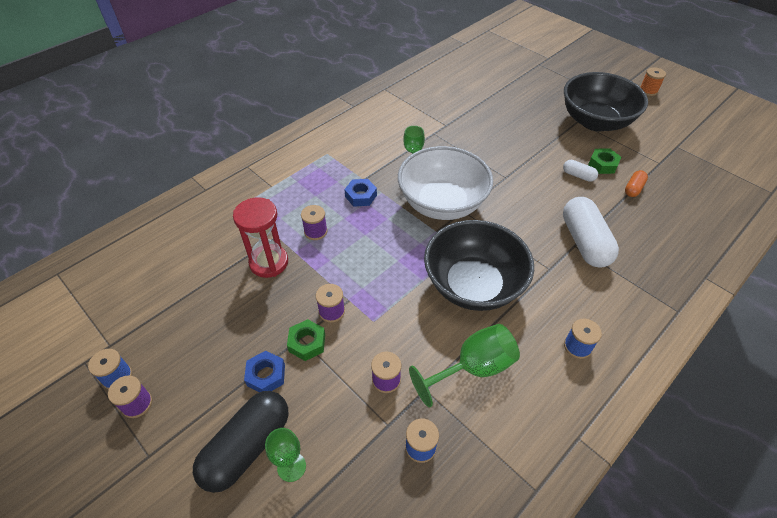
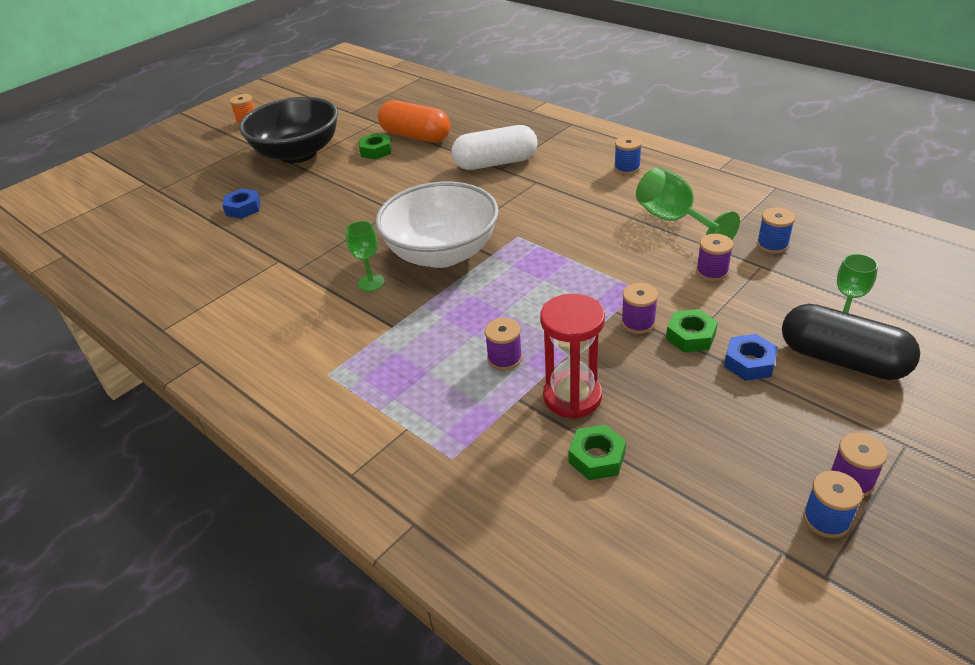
camera: 90 degrees left, 10 degrees down
(215, 268) = (597, 457): none -> green nut
(361, 196) = (429, 324): blue nut -> blue nut (243, 208)
(473, 285) = (569, 225): black bowl -> none
(578, 175) = (393, 165): white capsule -> none
(633, 188) = (415, 136): orange capsule -> orange capsule, size x2.11

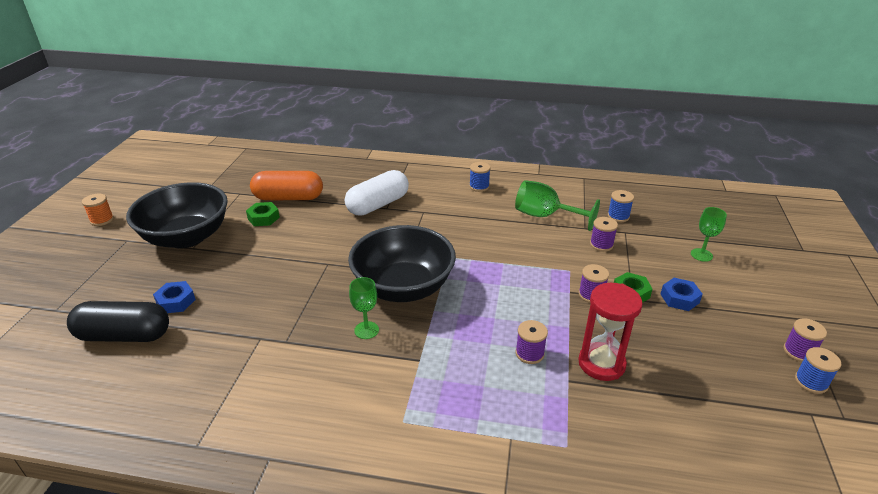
camera: 35 degrees left, 5 degrees down
(442, 253) = (403, 287): white bowl -> black bowl
(597, 457) = (658, 400): green nut -> none
(842, 360) = (723, 278): black capsule -> black capsule (124, 335)

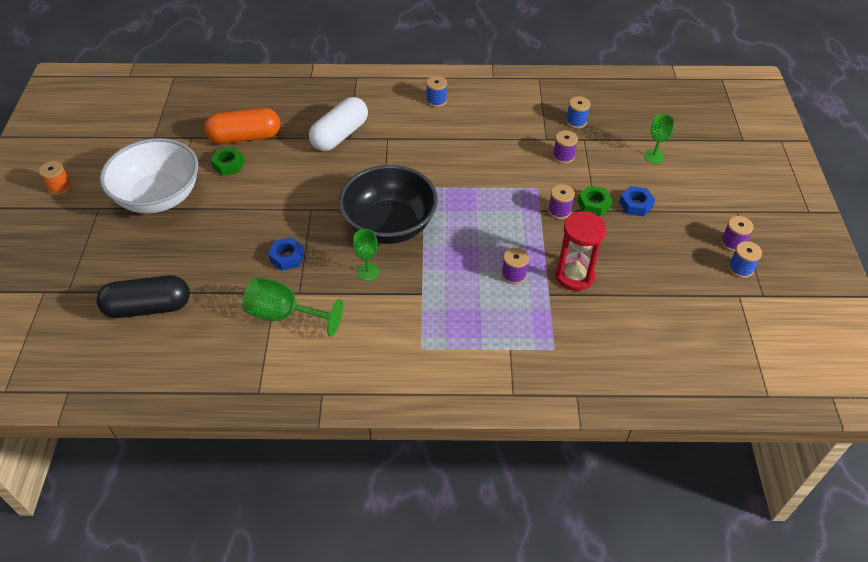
camera: 10 degrees left, 15 degrees up
(176, 301) = (181, 267): blue nut -> blue nut (287, 257)
(186, 237) = (159, 197): black bowl -> white bowl
(545, 216) = (507, 129): green goblet -> green goblet (284, 315)

